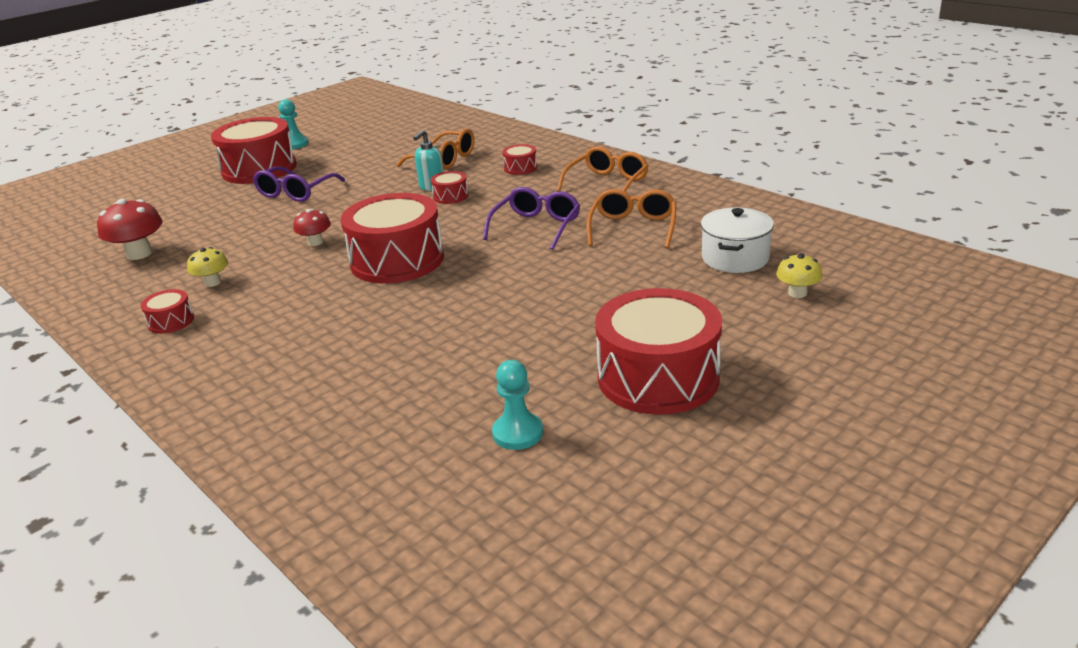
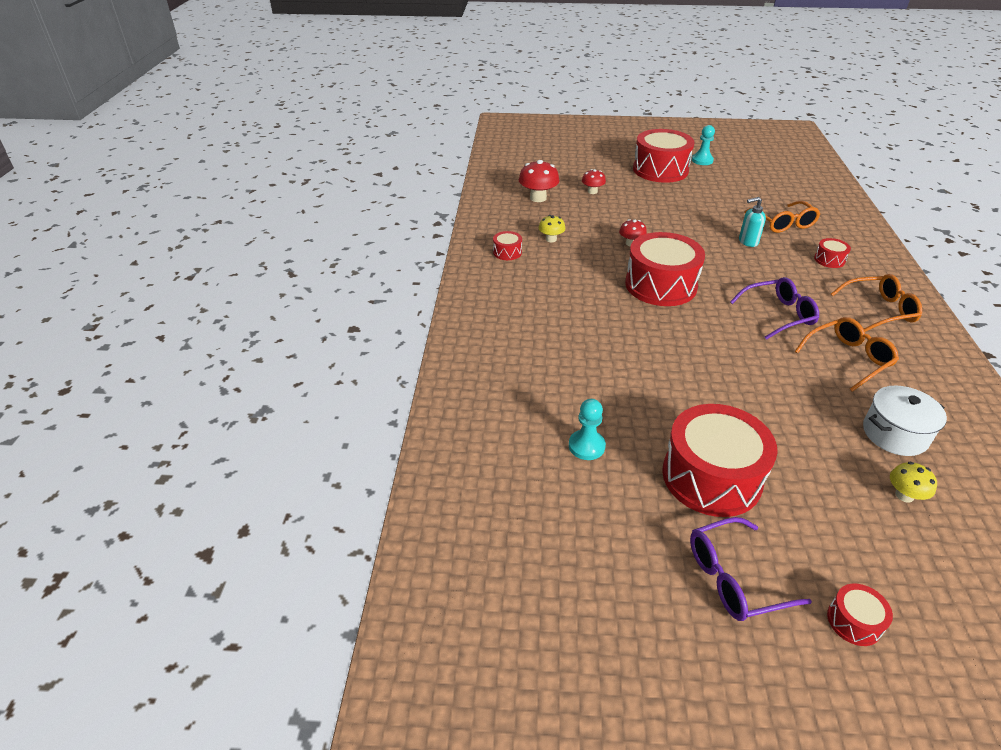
camera: 45 degrees right, 10 degrees up
(204, 219) = (592, 191): none -> red mushroom
(295, 192) = (660, 199): purple glasses -> purple glasses (734, 578)
(450, 196) = (751, 256): red drum -> red drum (854, 621)

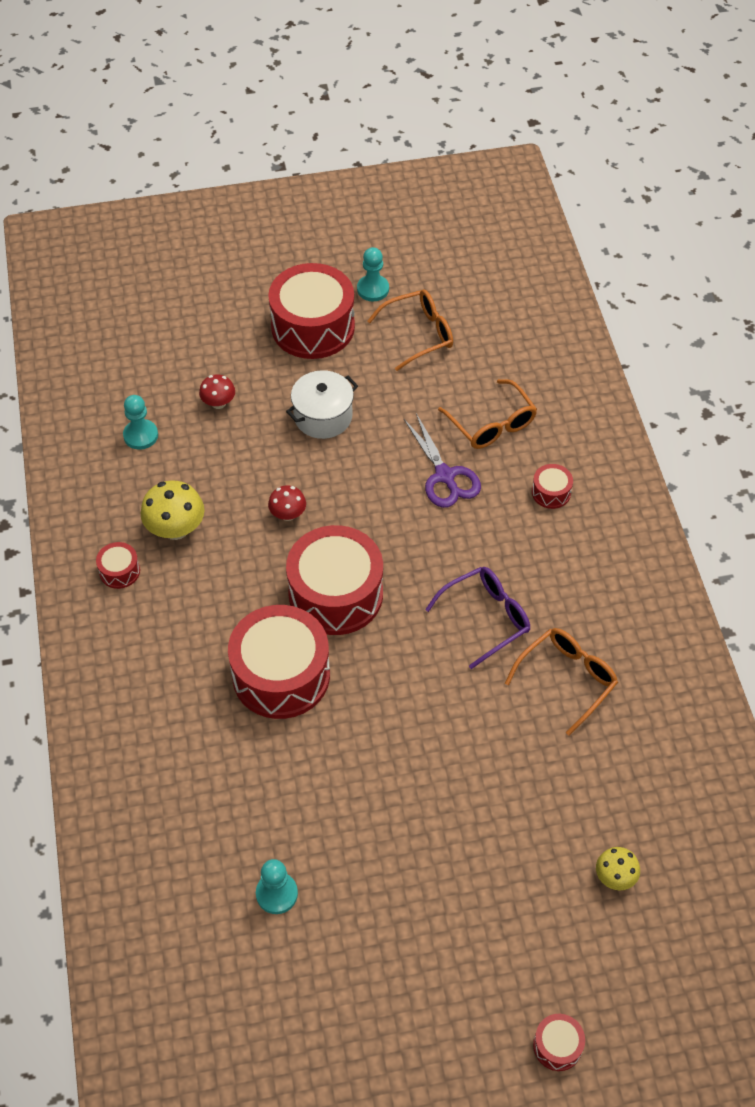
camera: 15 degrees left, 15 degrees up
(538, 198) = (140, 435): red mushroom -> turquoise pawn
(551, 239) = (176, 529): yellow mushroom -> yellow mushroom, size x1.65
(711, 477) = (417, 903): red drum -> red drum (281, 675)
(734, 578) = (445, 1027): purple glasses -> none
(748, 242) = (445, 476): turquoise soap dispenser -> purple scissors
(879, 310) = (608, 581): orange glasses -> orange glasses (419, 334)
(895, 434) = (611, 790): white pot -> white pot (323, 416)

